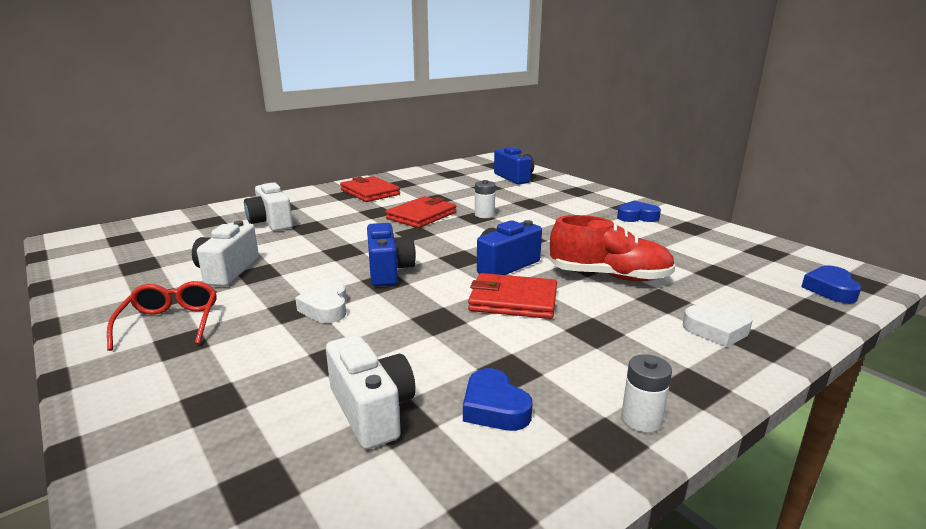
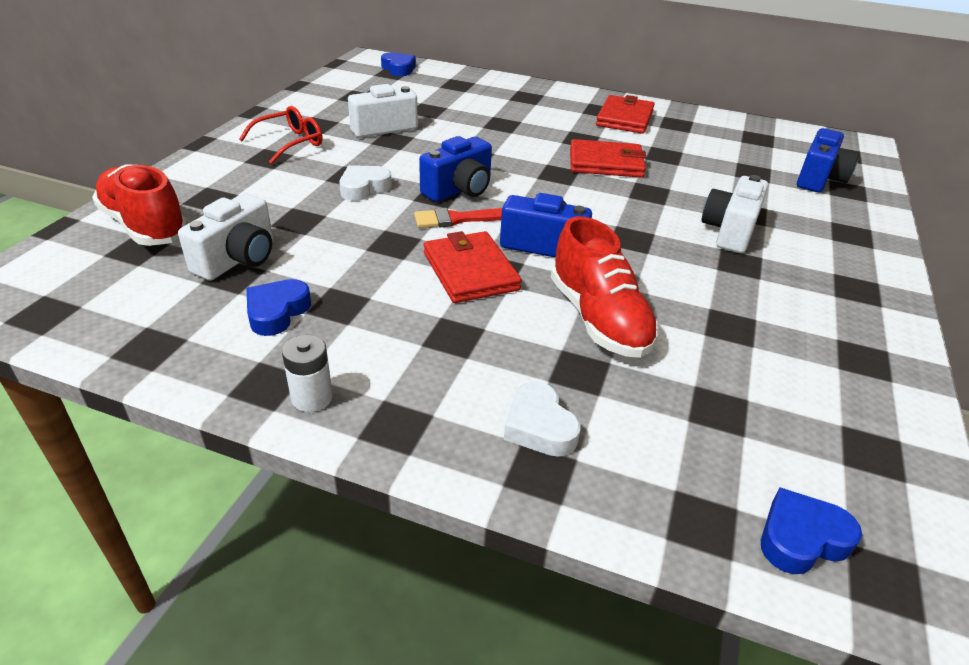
camera: 55 degrees right, 15 degrees up
(208, 468) = (145, 226): none -> red shoe
(271, 222) = (488, 106): white camera -> white camera (729, 231)
(433, 284) = (458, 219): none -> red brush
(484, 215) = (662, 195): white battery -> none
(637, 217) = (830, 303): blue heart -> blue heart (398, 69)

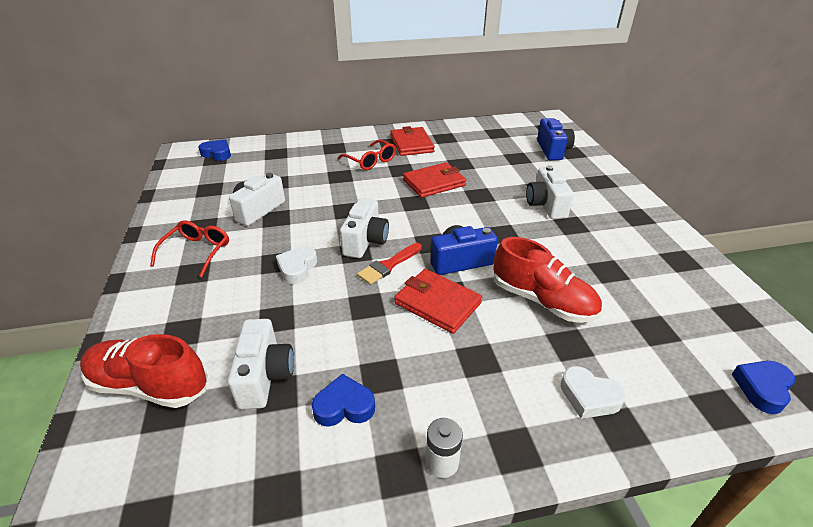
camera: 30 degrees left, 0 degrees up
(277, 312) = (344, 406): blue heart -> blue heart turned 90 degrees clockwise
(459, 190) = (365, 241): blue camera -> white camera
(554, 120) = (371, 161): none -> red glasses

